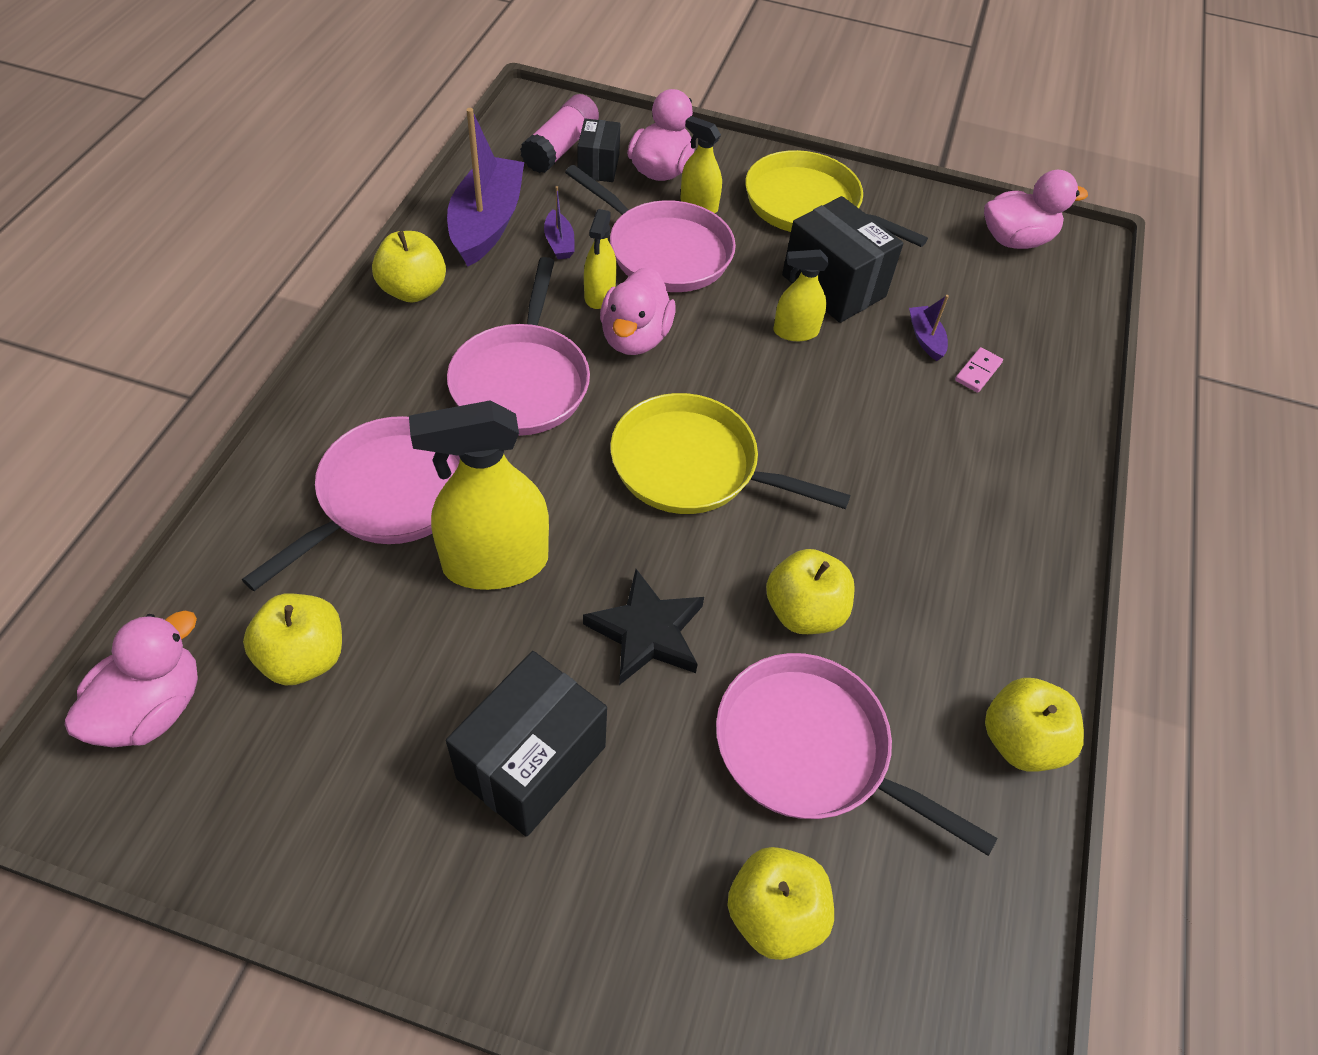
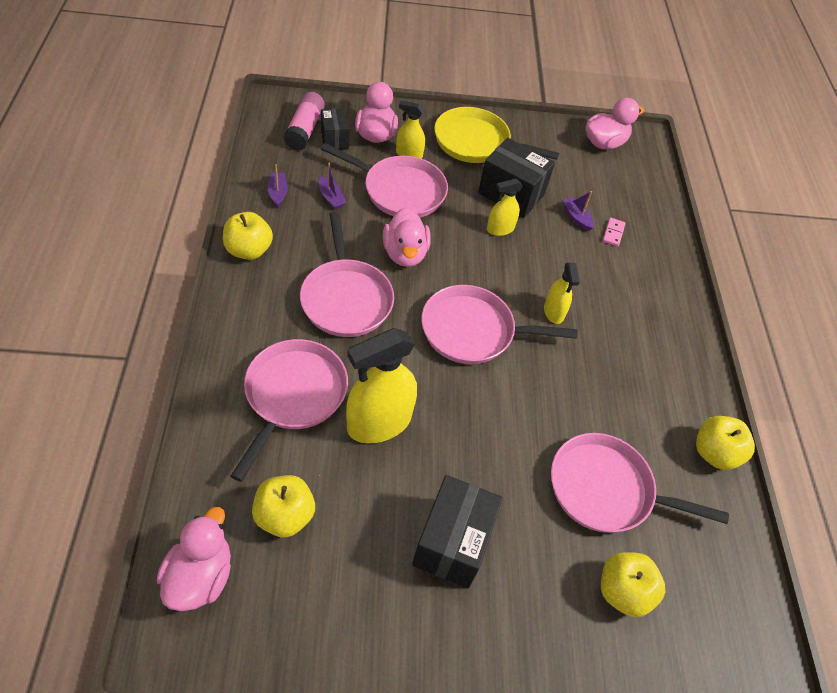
camera: 20 degrees left, 0 degrees up
(487, 223) = (278, 193): purple boat -> purple boat, size x0.44
(599, 295) = (371, 229): yellow spray bottle -> yellow spray bottle (553, 312)
(647, 632) = (487, 443): black star -> none
(692, 466) = (473, 331): yellow pan -> pink pan
(804, 611) = (571, 407): yellow apple -> none

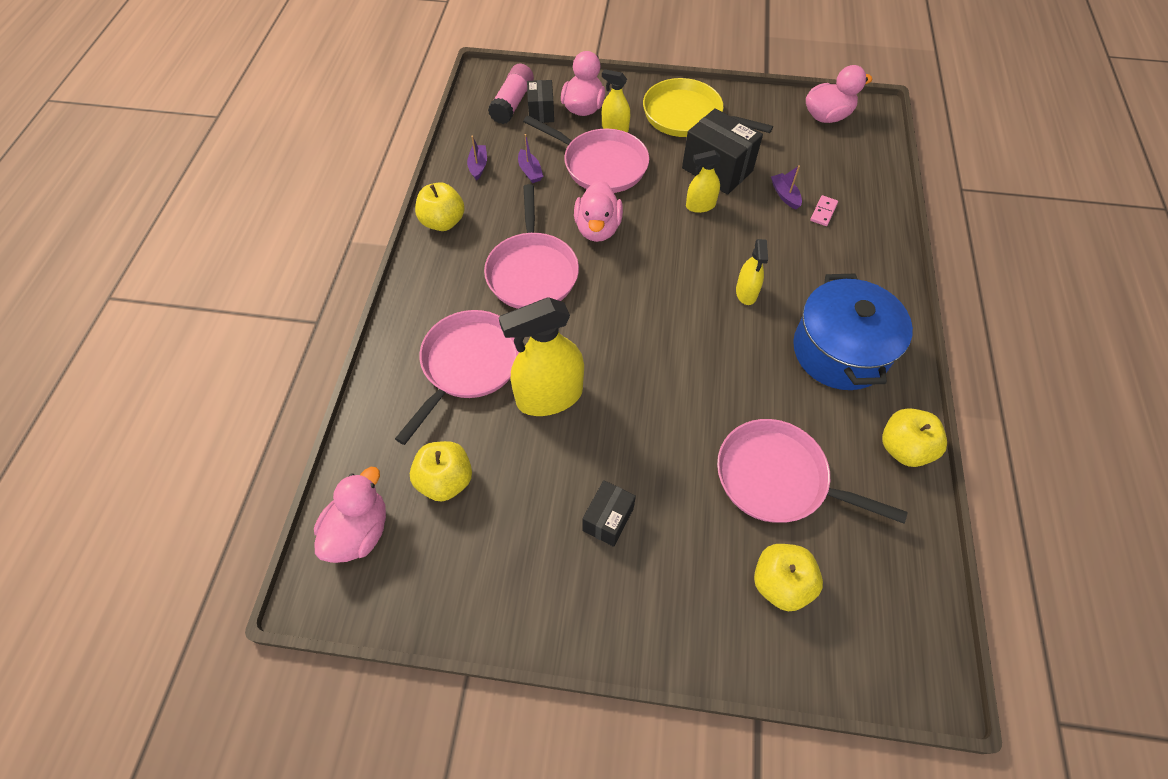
camera: 15 degrees right, 5 degrees up
(452, 542) = (608, 519): black box -> black box, size x0.59
(473, 331) = (657, 309): pink pan -> none
(645, 364) = (840, 351): none -> blue pot

